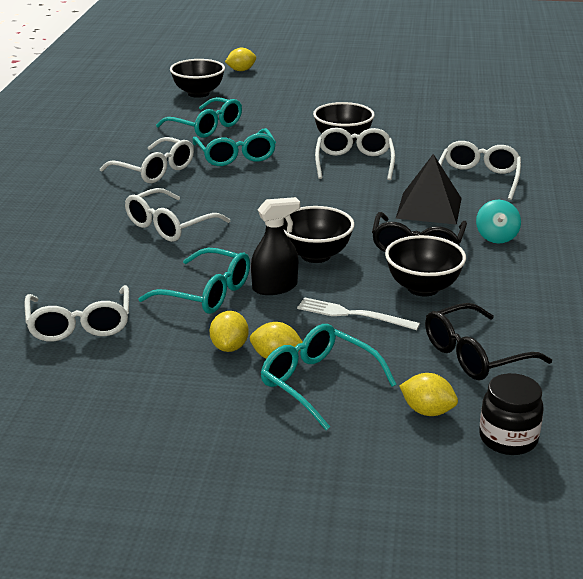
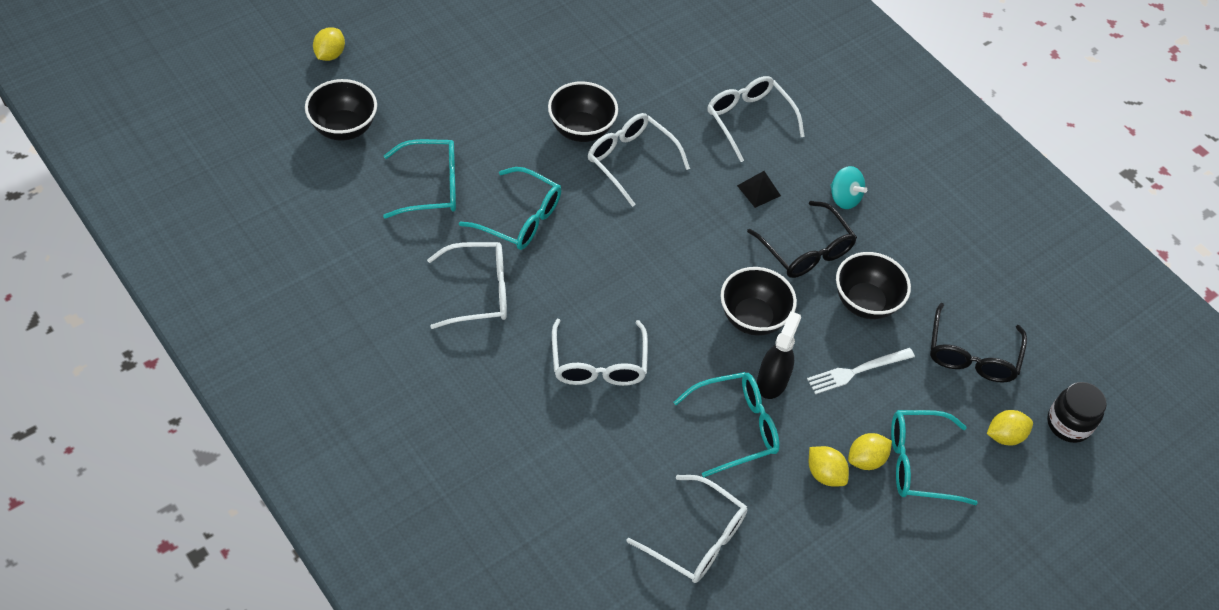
camera: 50 degrees left, 25 degrees up
(429, 208) = (758, 190): black pyramid -> black pyramid, size x0.53

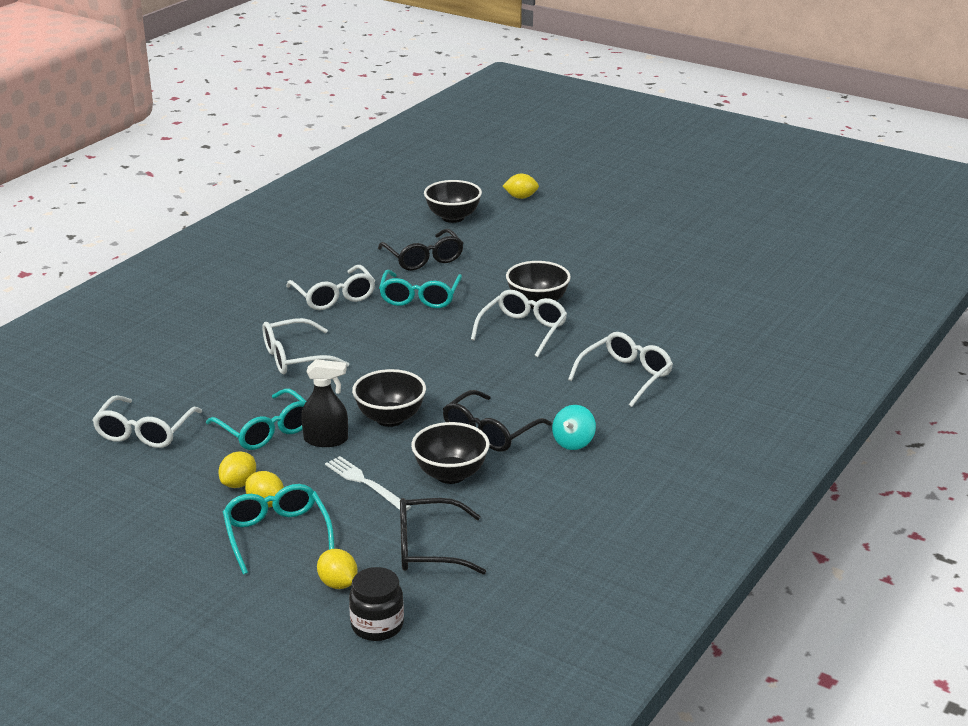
camera: 75 degrees right, 25 degrees down
(431, 186) = (424, 259): turquoise glasses -> black glasses
(758, 190) = (543, 396): black pyramid -> none

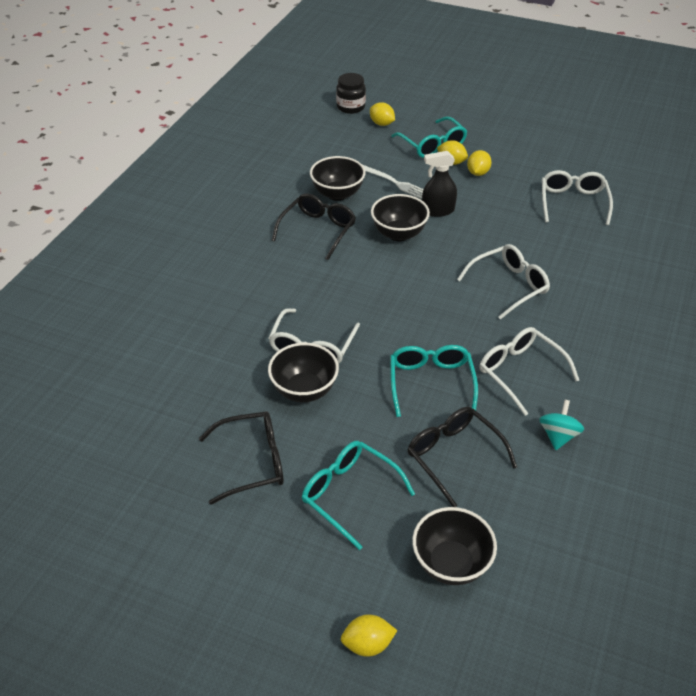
camera: 170 degrees right, 15 degrees up
(266, 431) = (486, 213): turquoise glasses -> turquoise glasses (349, 494)
(428, 548) = (336, 147): black glasses -> black glasses (253, 462)
(573, 442) = (253, 228): turquoise spinning top -> turquoise spinning top (558, 436)
(626, 376) = (211, 299): white glasses -> none

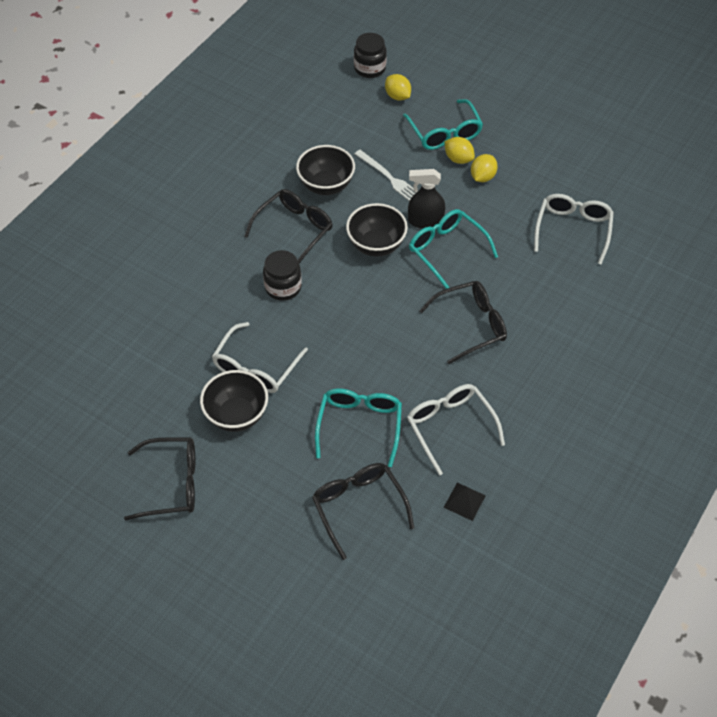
camera: 10 degrees right, 10 degrees up
(320, 277) = (283, 287): none -> black jar
(349, 494) = (252, 530): turquoise glasses -> turquoise glasses (446, 250)
(368, 644) = (232, 673): yellow lemon -> none
(451, 563) = (325, 612): black bowl -> none
(509, 286) = (471, 325): white glasses -> black glasses
(558, 436) = (464, 501): turquoise spinning top -> black pyramid

